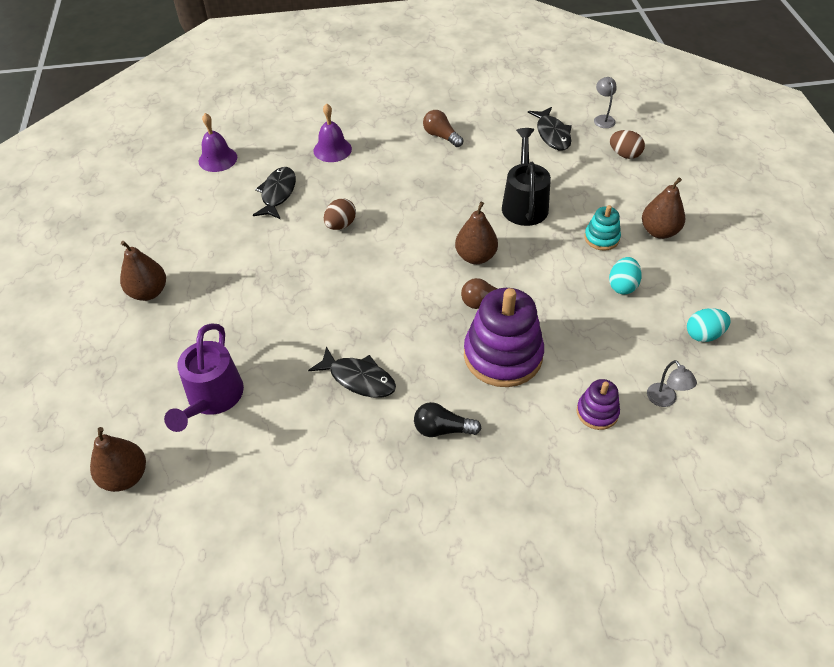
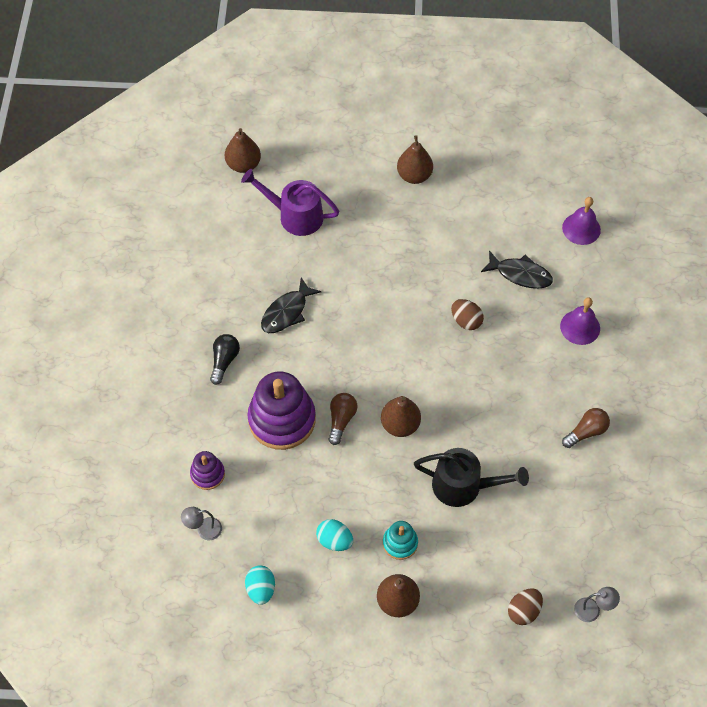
camera: 100 degrees right, 10 degrees up
(552, 134) = (572, 545): black fish -> none

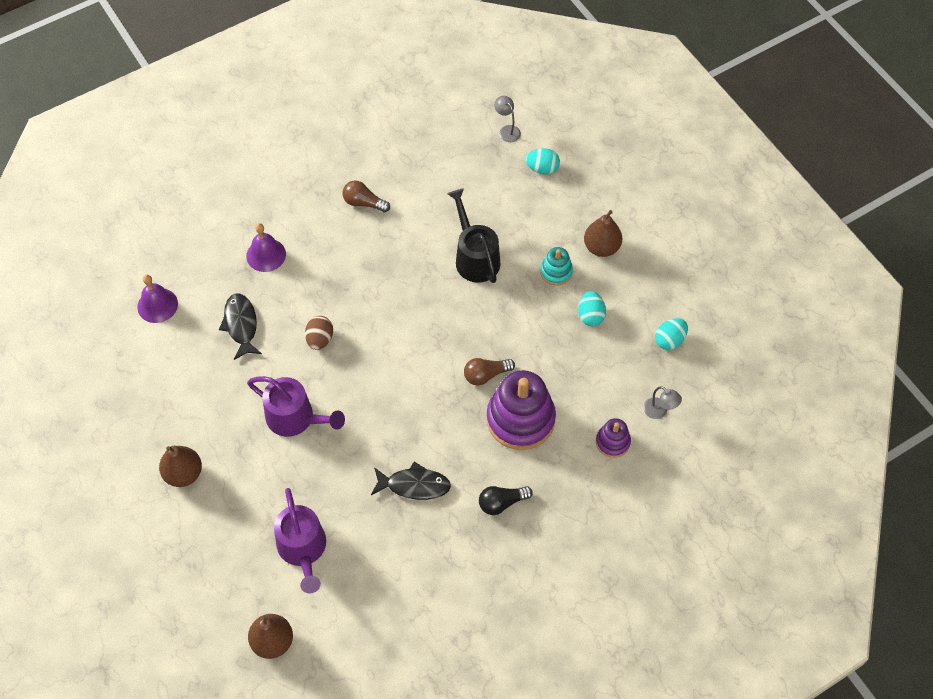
camera: 125 degrees left, 0 degrees up
(400, 425) = (456, 330): brown pear -> none
(406, 267) = (295, 418): none -> purple watering can
(523, 611) = (542, 169): brown egg -> turquoise egg

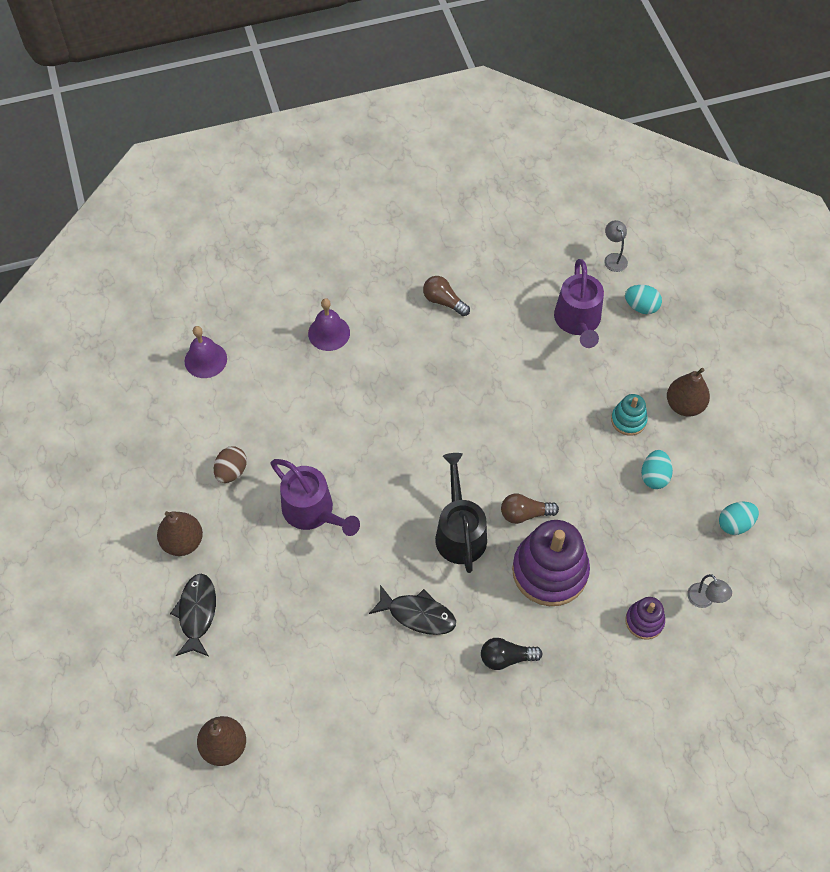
camera: 15 degrees right, 0 degrees up
(241, 325) = (284, 400): black fish -> black fish (197, 613)
(303, 549) = (283, 654): purple watering can -> purple watering can (578, 322)
(320, 339) = (360, 434): brown egg -> brown egg (231, 471)
(475, 257) = (545, 384): black watering can -> black watering can (459, 532)

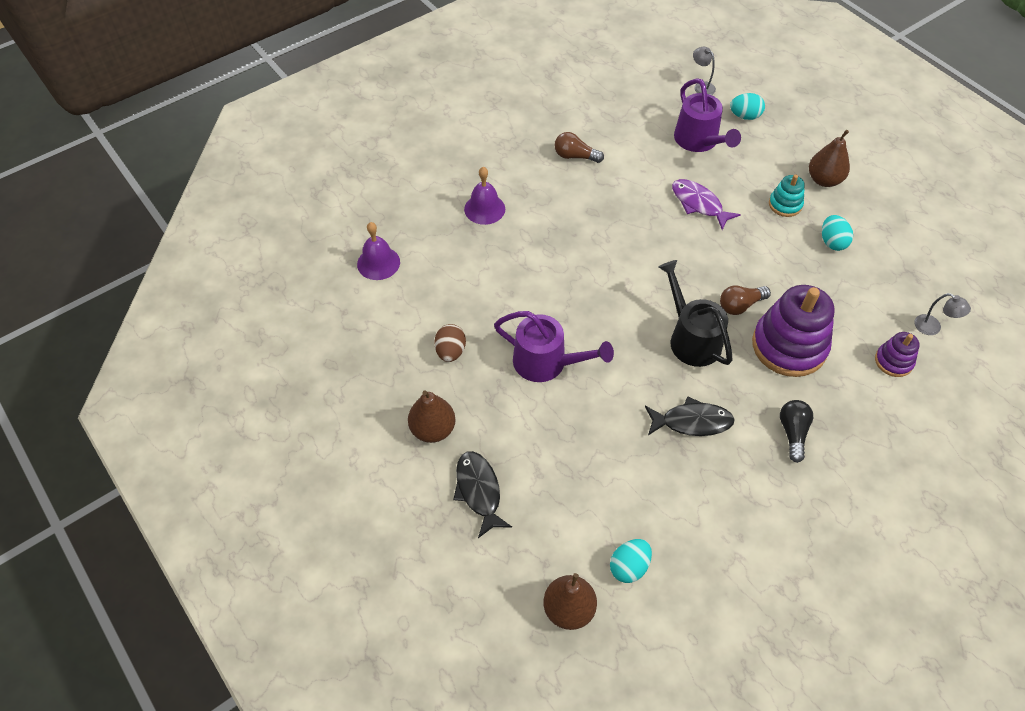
camera: 20 degrees left, 5 degrees down
(506, 658) = (793, 433): black light bulb -> black light bulb turned 120 degrees clockwise
(541, 392) = (699, 204): none -> purple fish
(735, 524) = (920, 259): turquoise egg -> turquoise egg (629, 567)

